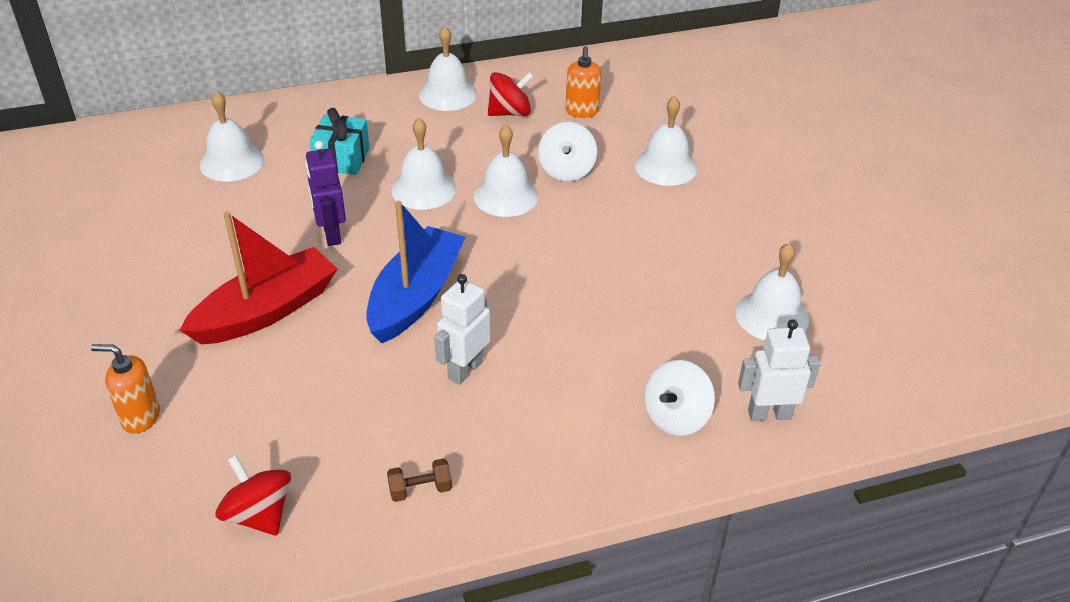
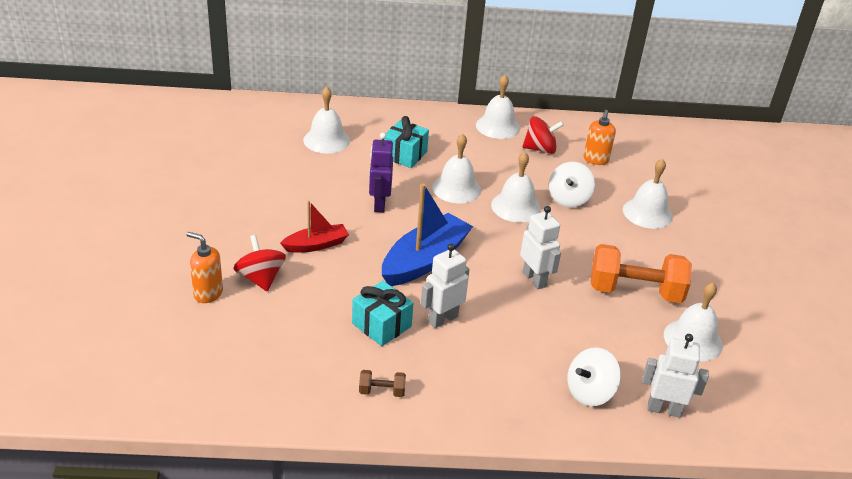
camera: 15 degrees right, 5 degrees down
(259, 514) = (265, 377): red spinning top -> red spinning top (260, 278)
(266, 310) = (316, 245): red boat -> red boat, size x0.57
(389, 399) = (381, 325): none -> turquoise gift
(561, 286) = (534, 279): none -> white robot
(685, 271) = (635, 291): none -> orange dumbbell

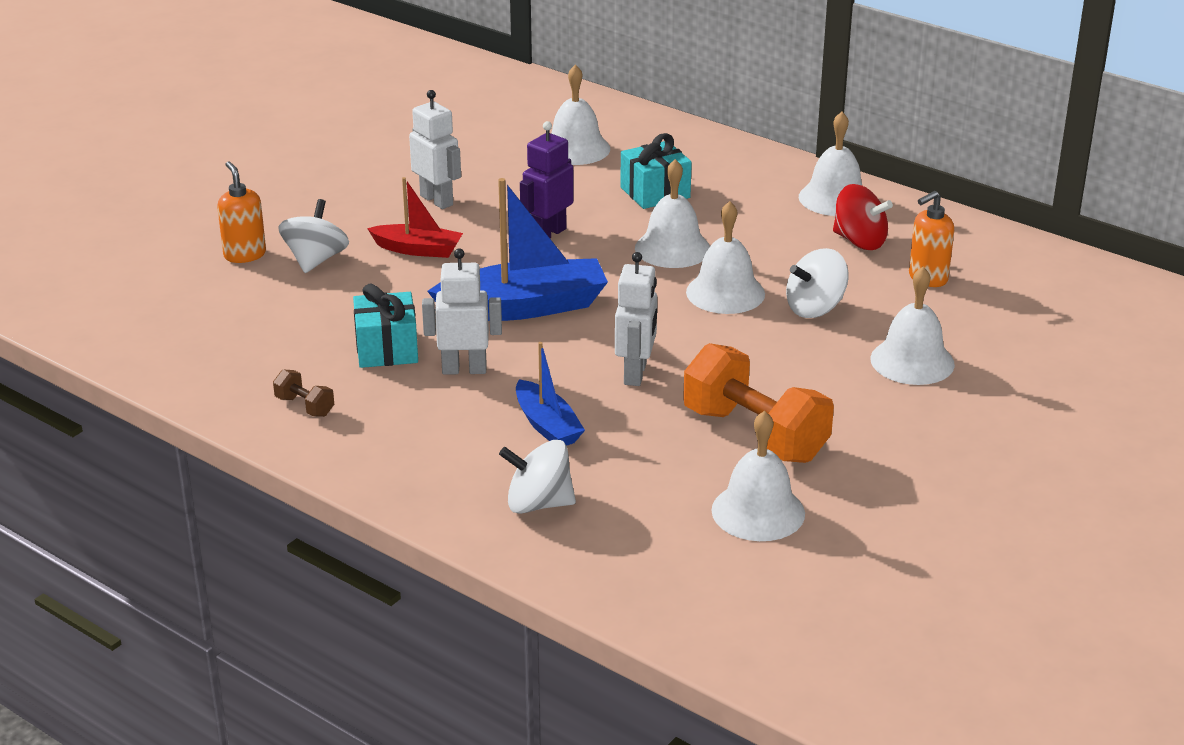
camera: 40 degrees right, 5 degrees down
(260, 278) = (315, 260): red spinning top -> white spinning top
(531, 336) = (547, 425): none -> blue boat
(664, 409) = (608, 558): white robot -> white robot (437, 200)

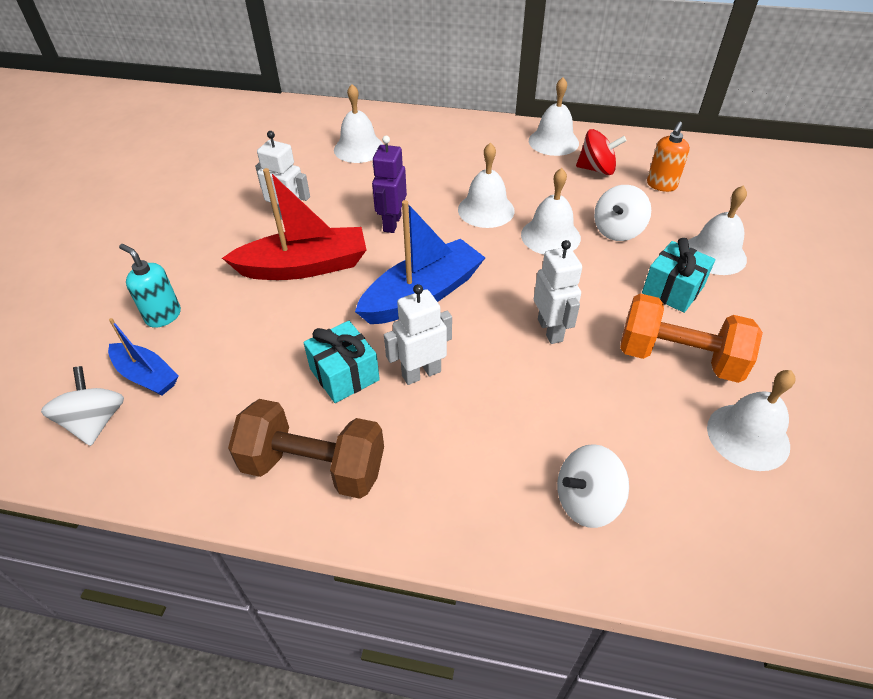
camera: 25 degrees left, 15 degrees up
(244, 255) = (163, 316): orange soap dispenser -> turquoise soap dispenser
(305, 406) = (314, 467): brown dumbbell -> brown dumbbell, size x2.33
(315, 260) = (228, 302): white spinning top -> white spinning top (95, 422)
(418, 249) = (304, 266): red boat -> red boat, size x1.75
(547, 425) = (527, 408): blue boat -> blue boat (147, 376)
(655, 192) = (438, 168): turquoise gift -> turquoise gift (672, 290)

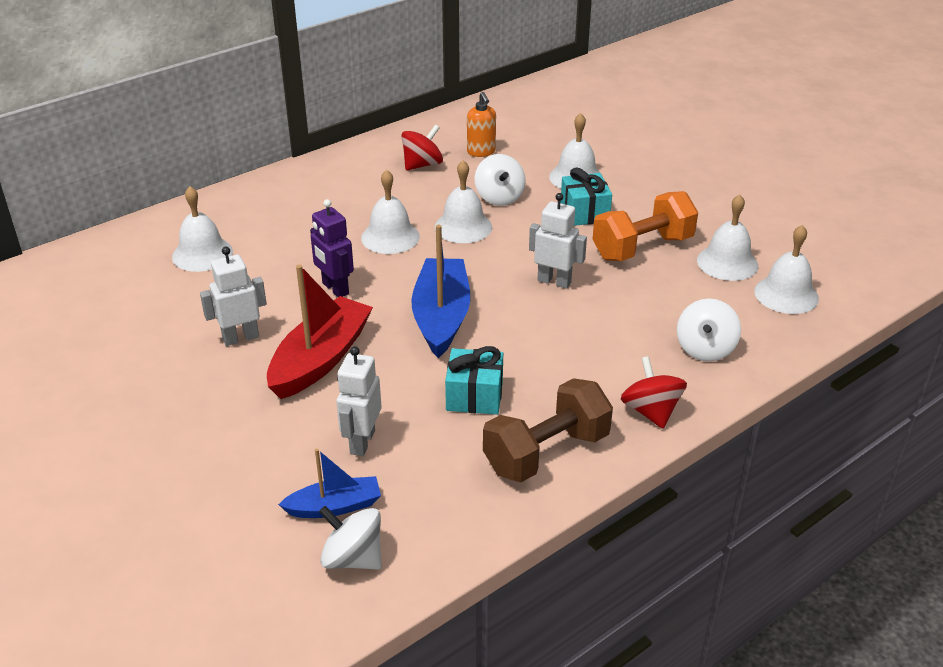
camera: 50 degrees left, 10 degrees down
(163, 316) = (268, 468): turquoise soap dispenser -> none
(421, 373) = (520, 359): white robot -> white robot (362, 442)
(443, 512) = (651, 411): none -> red spinning top
(553, 141) = (359, 162): white bell -> white bell (786, 294)

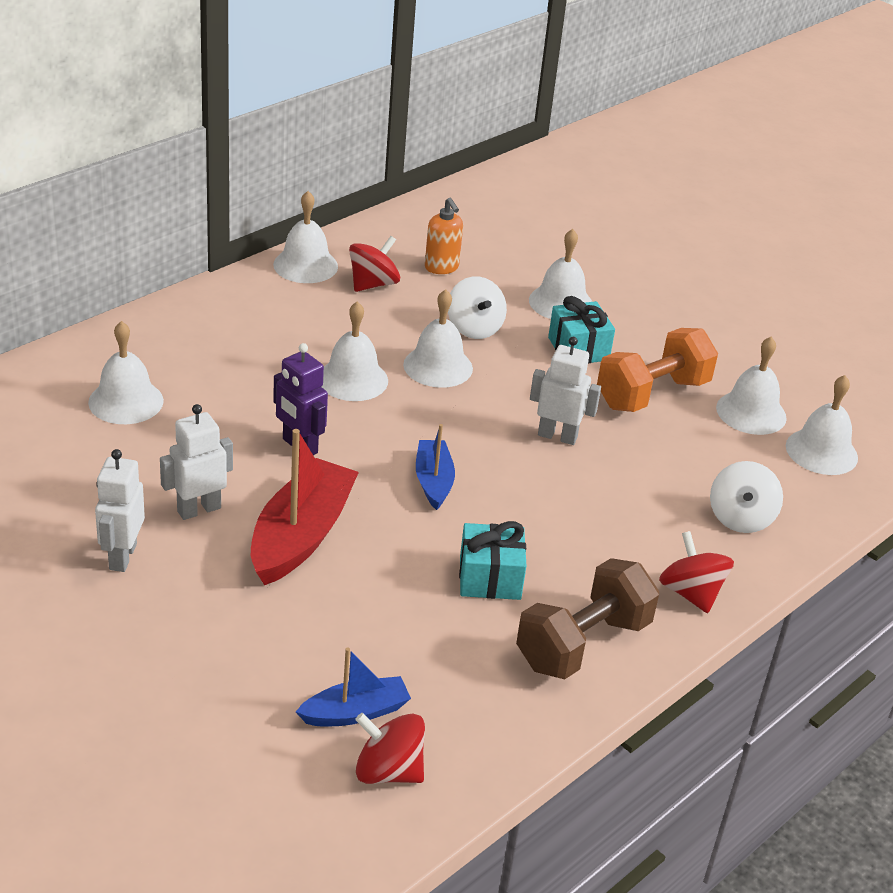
camera: 10 degrees left, 0 degrees up
(353, 558) = (388, 771): white spinning top -> red spinning top
(362, 442) = (371, 635): white robot -> white robot (122, 556)
(370, 151) = (305, 265): none -> white bell
(441, 317) = (433, 481): blue boat -> blue boat, size x0.57

